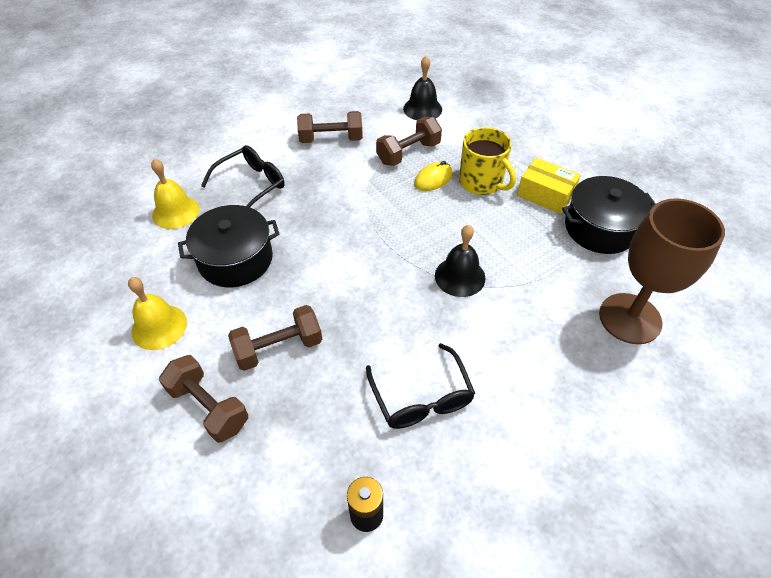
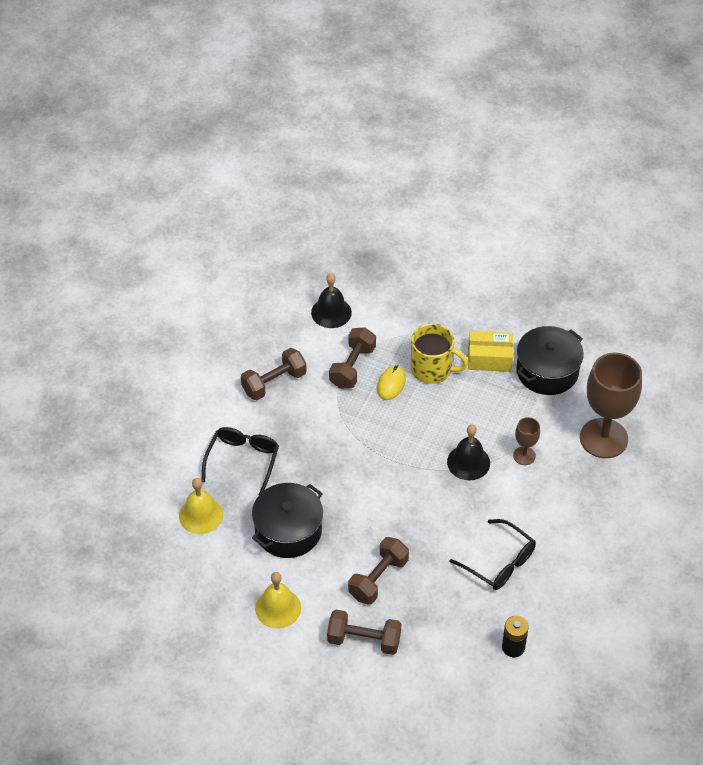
camera: 30 degrees left, 0 degrees up
(525, 296) = (524, 456): none -> brown goblet

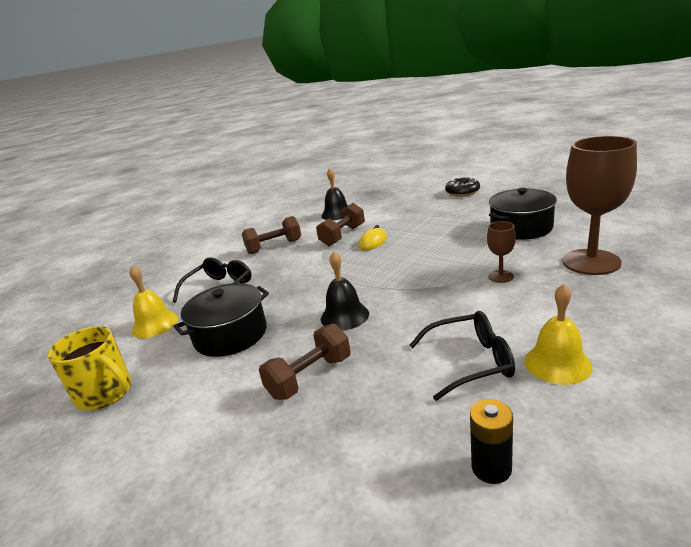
camera: 15 degrees right, 25 degrees down
(278, 608) = (175, 404): yellow bell -> yellow bell (557, 363)
(364, 640) = (263, 446): brown dumbbell -> none
(432, 369) = (412, 233): yellow mug -> yellow mug (105, 393)
(468, 462) = (438, 282): black bell -> black bell (344, 316)
(484, 277) = (462, 192): none -> black donut
(489, 358) = (465, 225): yellow box -> none
(499, 562) = (469, 362): black glasses -> black glasses turned 60 degrees counterclockwise

